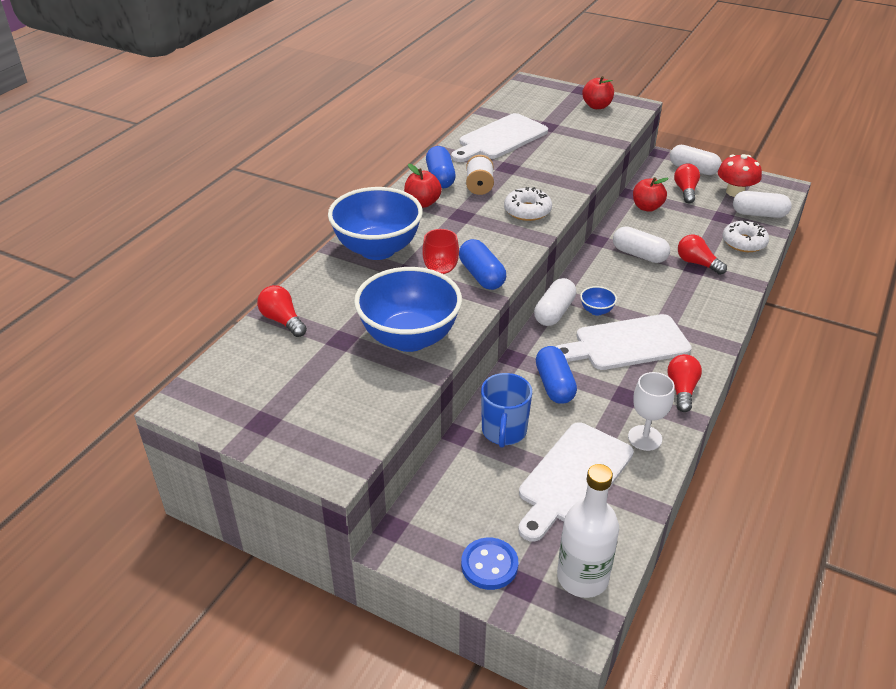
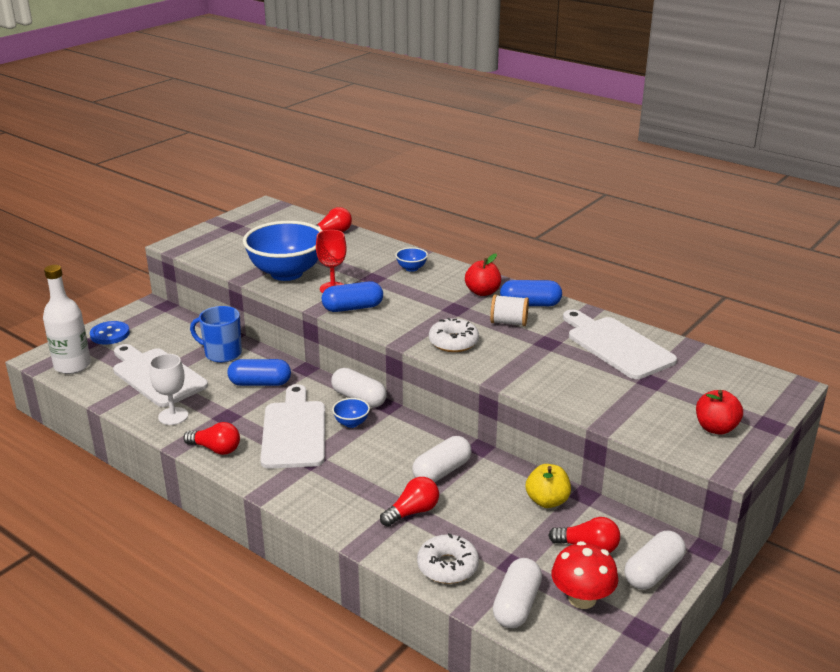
camera: 100 degrees right, 10 degrees down
(377, 249) = (411, 268): blue bowl -> blue bowl, size x0.41
(647, 207) = (547, 501): red apple -> yellow apple

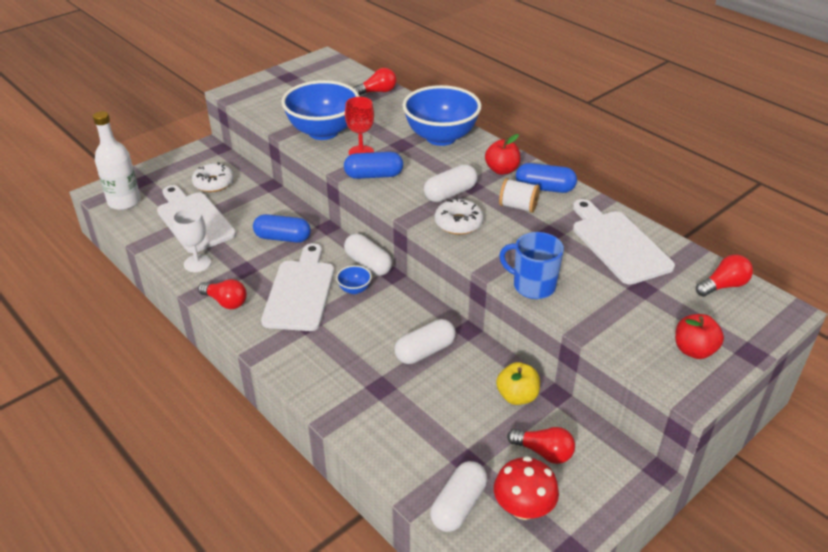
camera: 10 degrees right, 10 degrees up
(110, 334) = (164, 173): blue button -> none
(222, 354) = (257, 203): blue mug -> blue mug (533, 286)
(411, 268) = (441, 137): blue bowl -> blue bowl, size x2.47
(412, 512) = (386, 391): red light bulb -> red light bulb (723, 286)
(447, 566) = (404, 454): white donut -> white donut (213, 183)
(653, 572) = (601, 489): white capsule -> white capsule (450, 193)

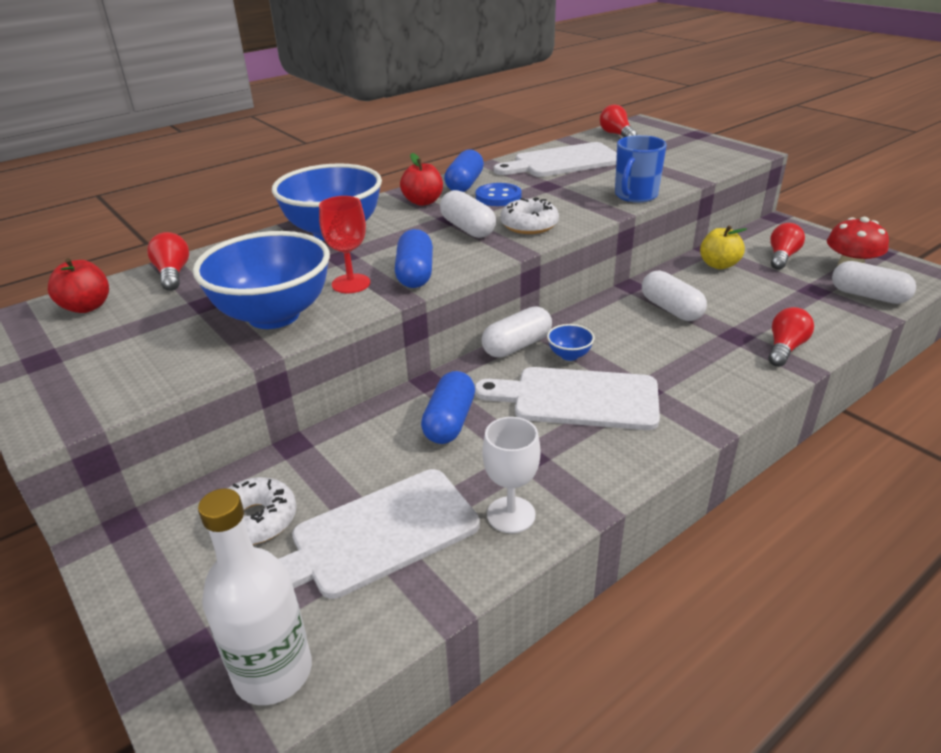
camera: 85 degrees left, 5 degrees down
(226, 302) = (609, 470): red light bulb -> red light bulb (785, 348)
(518, 206) = (498, 197): white spool -> blue button
(694, 350) = (701, 148): red apple -> red apple (87, 307)

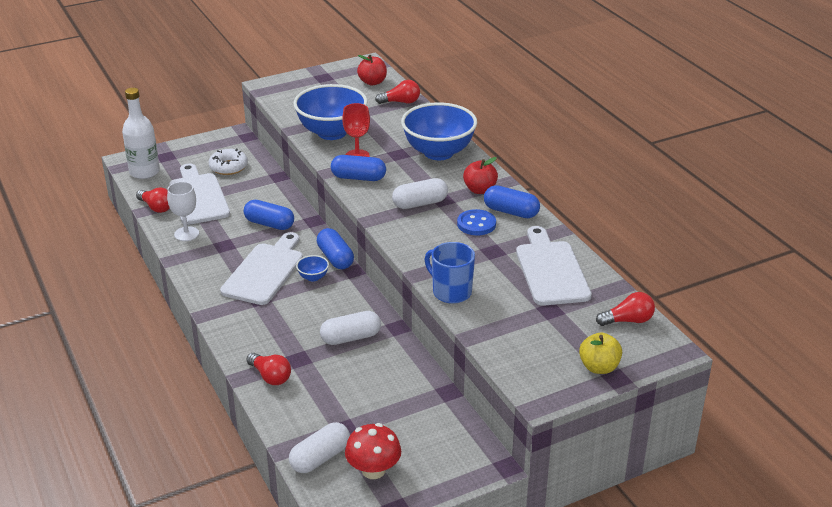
camera: 100 degrees right, 0 degrees up
(517, 346) = (335, 258): white capsule -> blue capsule
(529, 225) = (413, 230): white donut -> none
(718, 265) = (413, 387): yellow apple -> yellow apple (599, 367)
(782, 257) = (413, 433): red light bulb -> red light bulb (156, 207)

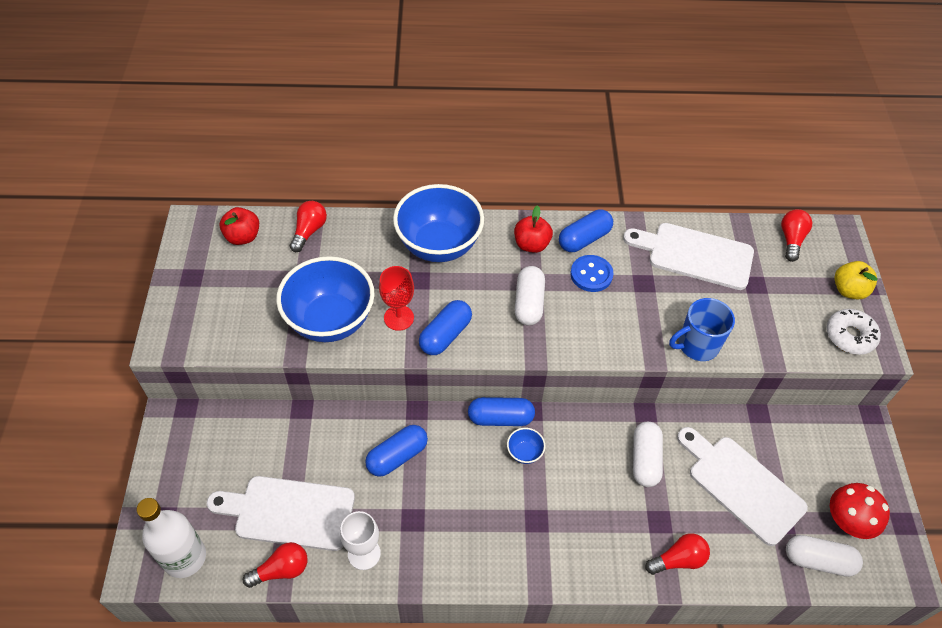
camera: 65 degrees left, 20 degrees up
(228, 167) = (243, 454): white donut -> white donut (850, 336)
(265, 271) = (489, 496): white cutting board -> white cutting board (741, 485)
(320, 458) = (818, 560): white capsule -> white capsule turned 60 degrees counterclockwise

